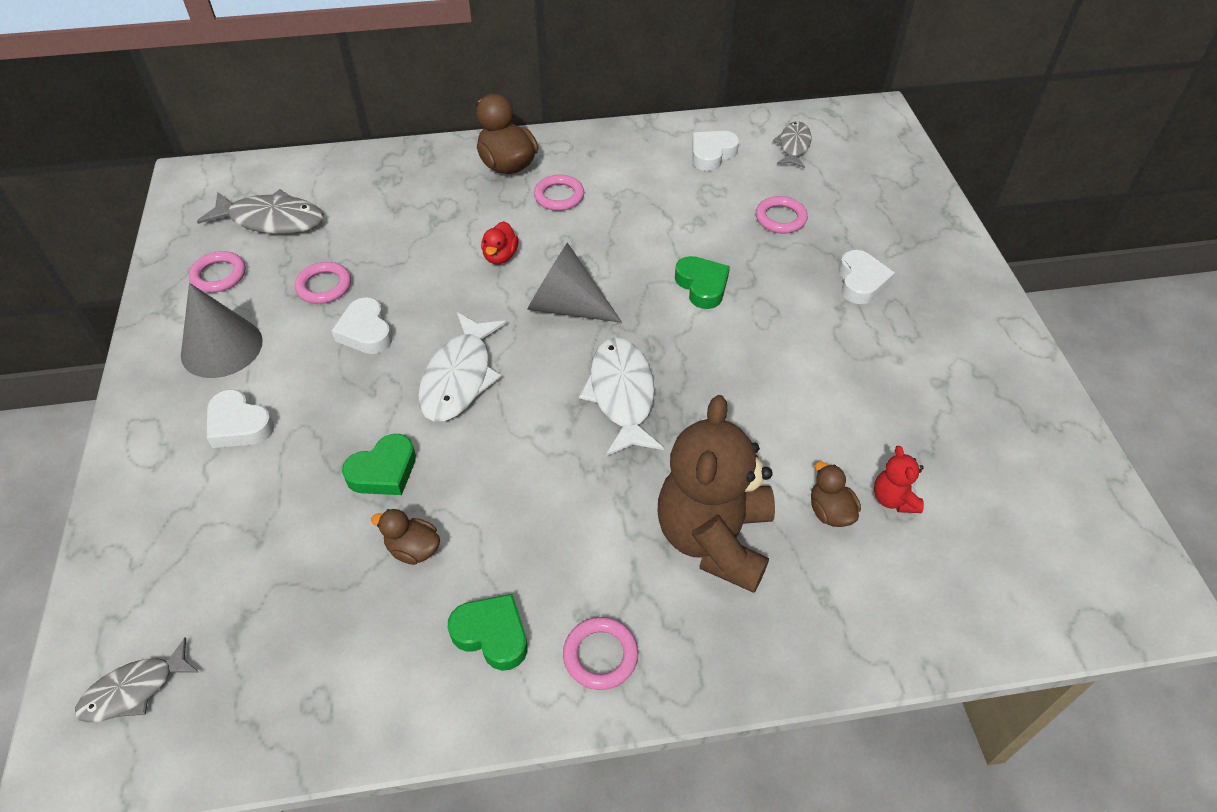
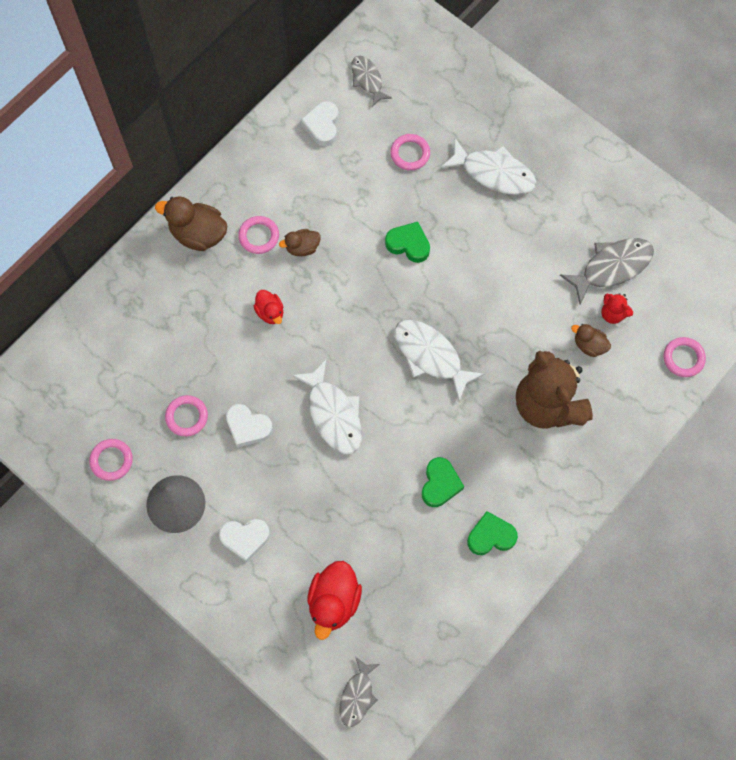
camera: 40 degrees left, 20 degrees up
(241, 559) = (334, 602): none -> red duck
(272, 220) = (94, 396): grey fish -> grey fish (612, 267)
(383, 471) = (352, 500): green heart -> green heart (440, 484)
(413, 549) = (412, 527): brown duck -> brown duck (302, 247)
(566, 306) = (345, 319): grey cone -> none
(600, 655) = (547, 505): pink ring -> pink ring (683, 358)
(861, 282) = (494, 173): white heart -> white fish

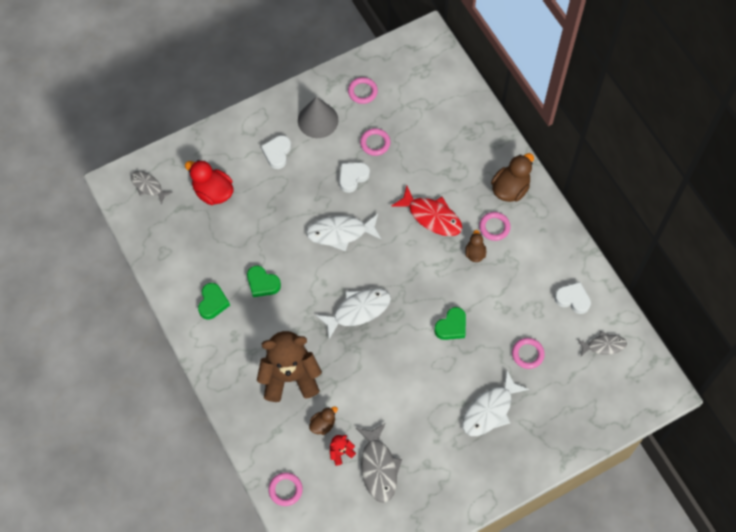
camera: 110 degrees right, 5 degrees down
(270, 312) = (432, 216): red duck -> red fish

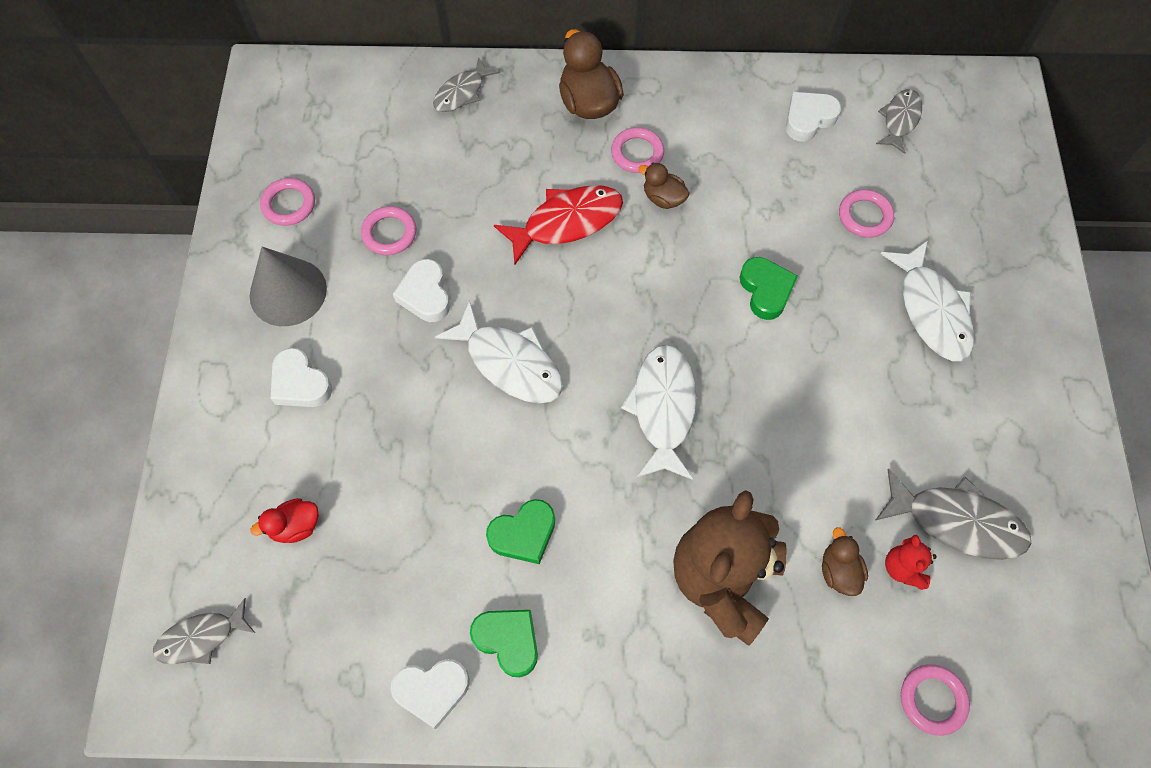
camera: 60 degrees left, 0 degrees up
(176, 285) = (432, 690): none -> white heart
(213, 192) = (295, 526): red duck -> red duck, size x0.58
(340, 233) = (509, 363): white fish -> white fish turned 75 degrees counterclockwise
(476, 127) = (462, 92): none -> grey fish

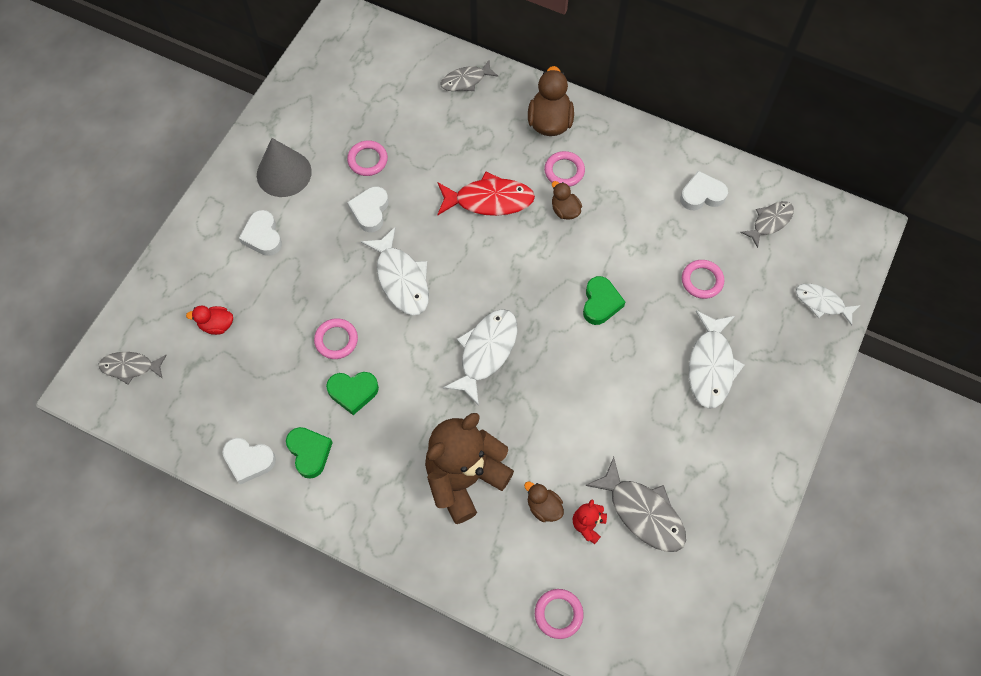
camera: 25 degrees right, 0 degrees up
(289, 204) = (312, 114): pink ring -> pink ring (336, 340)
(838, 571) = (543, 507): brown duck -> brown duck turned 60 degrees counterclockwise
(1007, 187) = (822, 303): none -> white fish

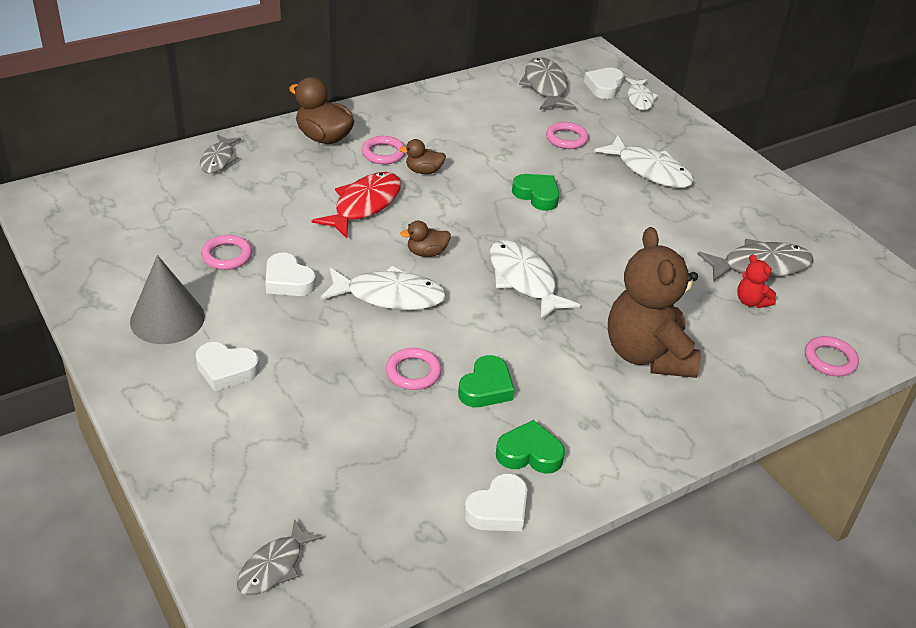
camera: 60 degrees left, 25 degrees down
(217, 325) = (298, 459): red duck -> none
(543, 507) = (715, 319): brown duck -> brown duck (426, 253)
(702, 195) = (486, 102): white heart -> white heart (604, 87)
(770, 222) = (545, 87): grey fish -> grey fish, size x1.59
(822, 303) = (639, 99): white fish -> white fish turned 60 degrees counterclockwise

